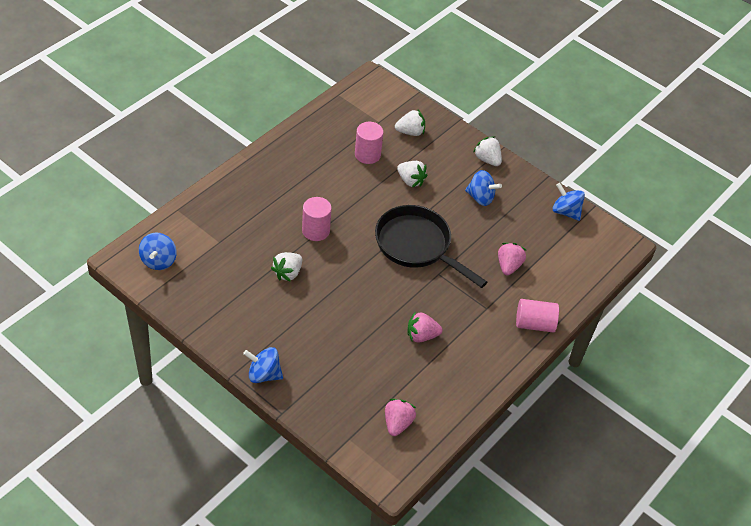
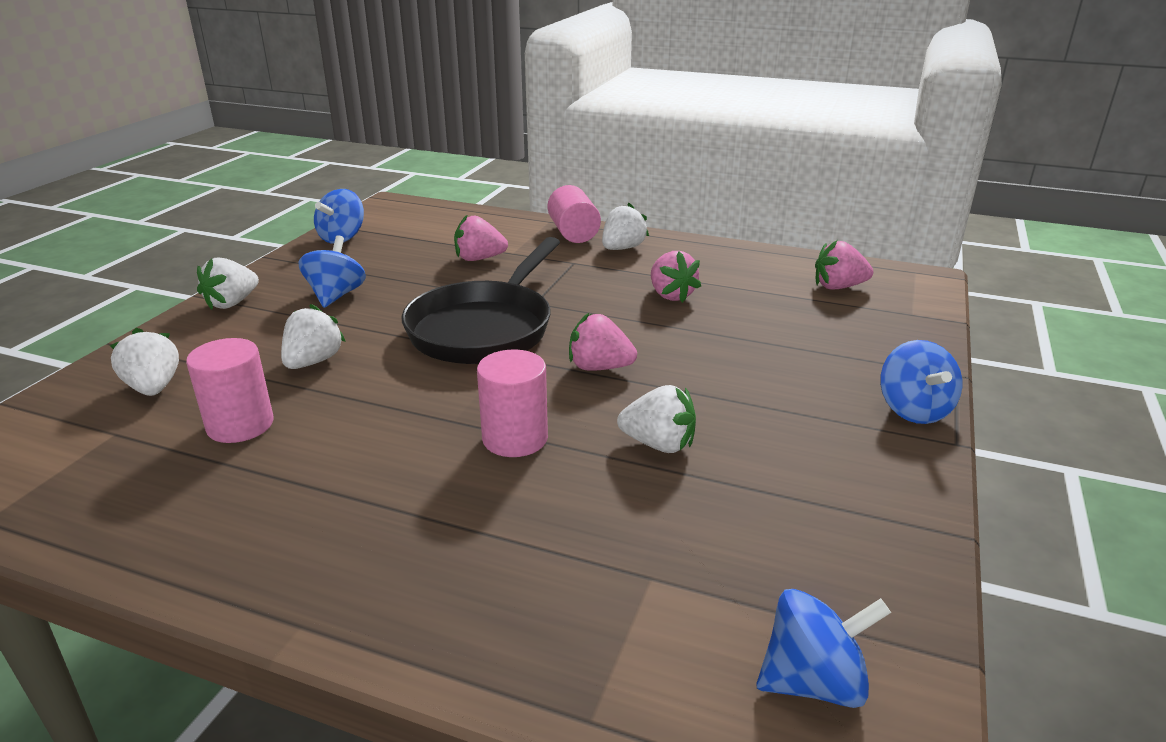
camera: 105 degrees left, 20 degrees down
(357, 276) = (599, 367): none -> pink strawberry
(499, 340) = (622, 248): none -> white strawberry

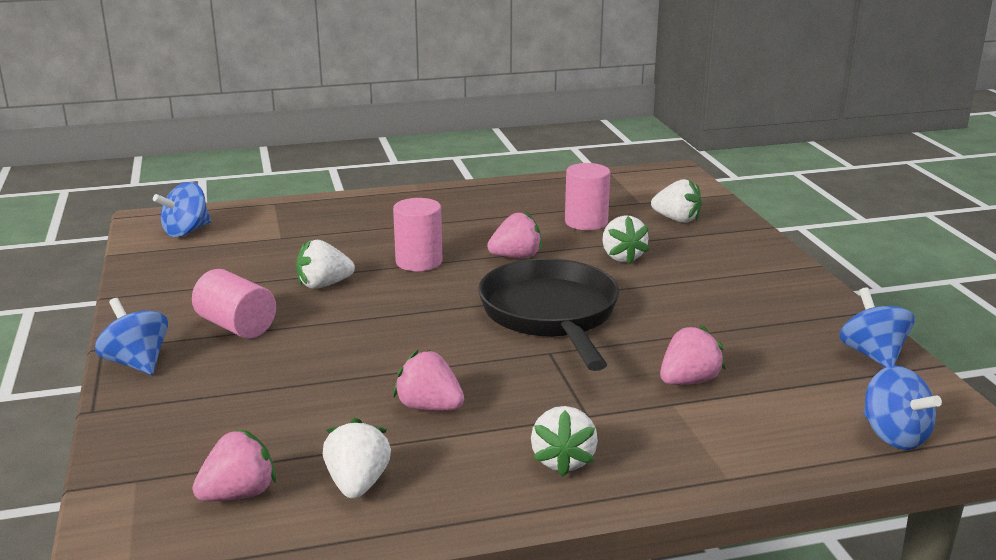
camera: 145 degrees right, 5 degrees down
(232, 303) = (777, 269): white strawberry -> white strawberry (357, 484)
(336, 295) = (721, 300): blue spinning top -> blue spinning top (894, 436)
(573, 233) = (660, 465): pink cylinder -> pink cylinder (236, 326)
(599, 367) = (417, 316): pink strawberry -> pink strawberry (516, 257)

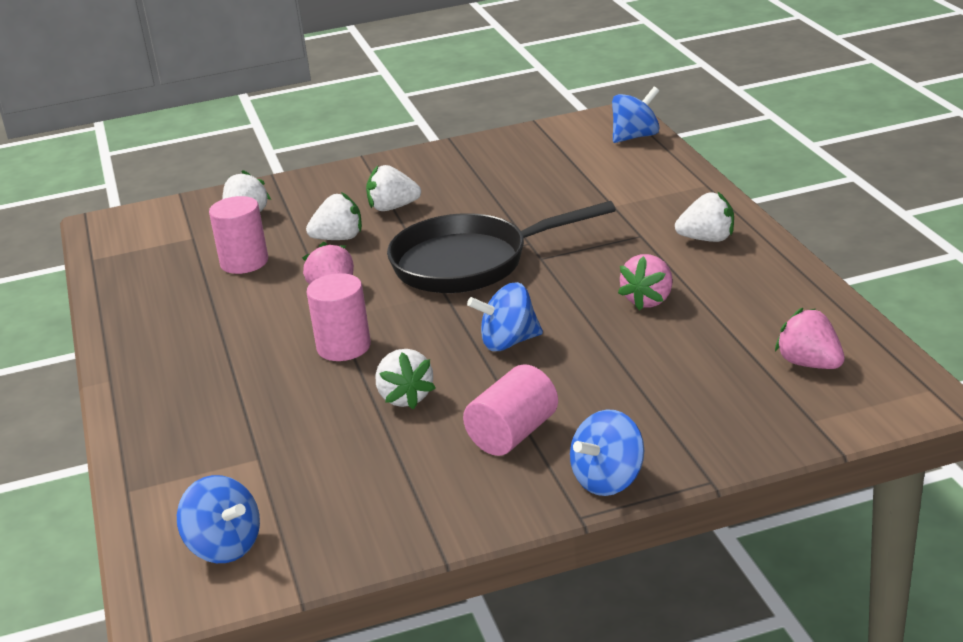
camera: 90 degrees left, 5 degrees up
(357, 484) = (772, 314): white strawberry -> white strawberry (393, 208)
(688, 381) = (578, 201): pink strawberry -> none
(872, 355) = (523, 140): blue spinning top -> blue spinning top (508, 342)

